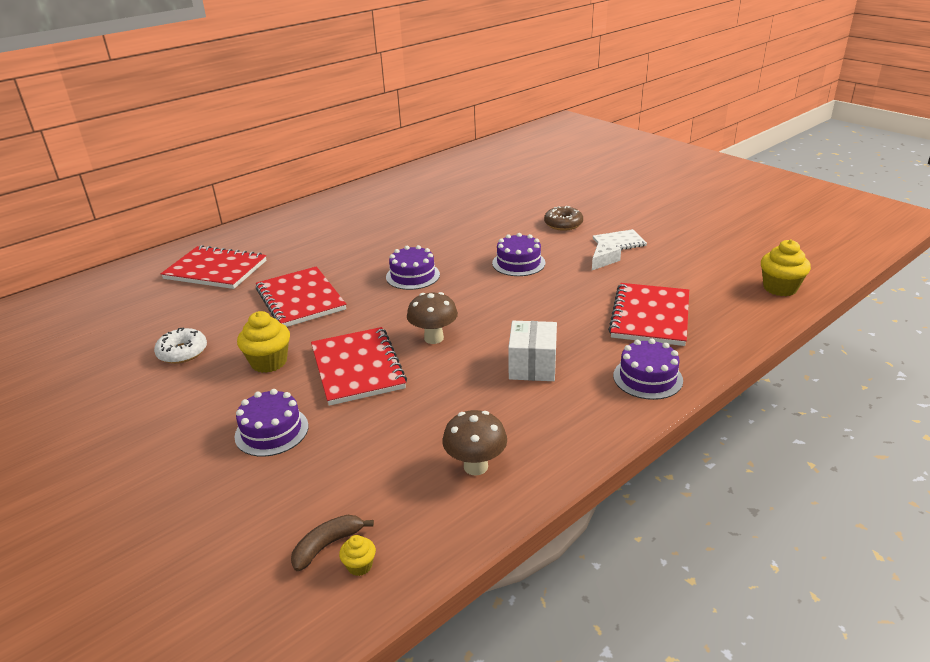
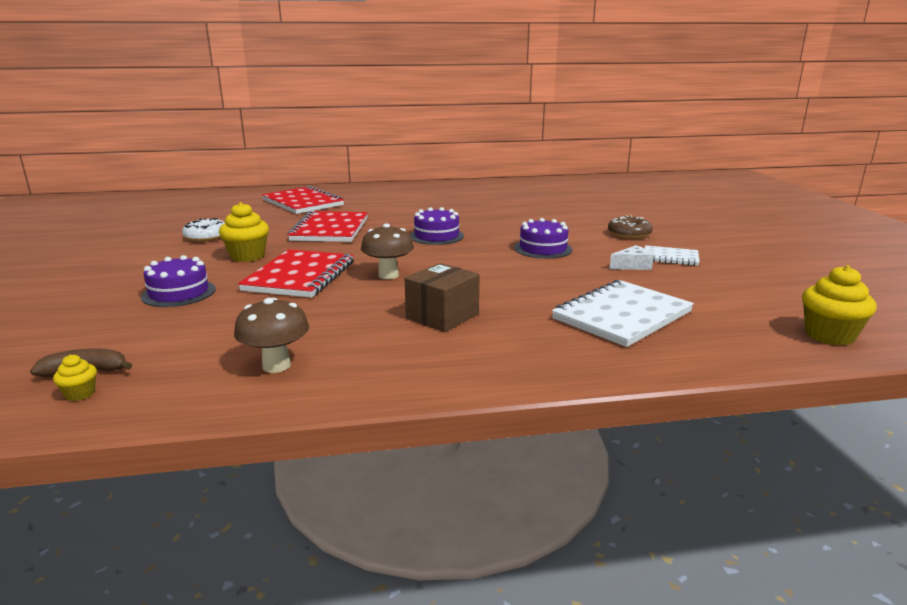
camera: 30 degrees right, 10 degrees down
(532, 366) = (442, 316): white box -> brown box
(647, 378) = (545, 359): purple cake -> none
(650, 316) = (622, 315): red notebook -> white notebook

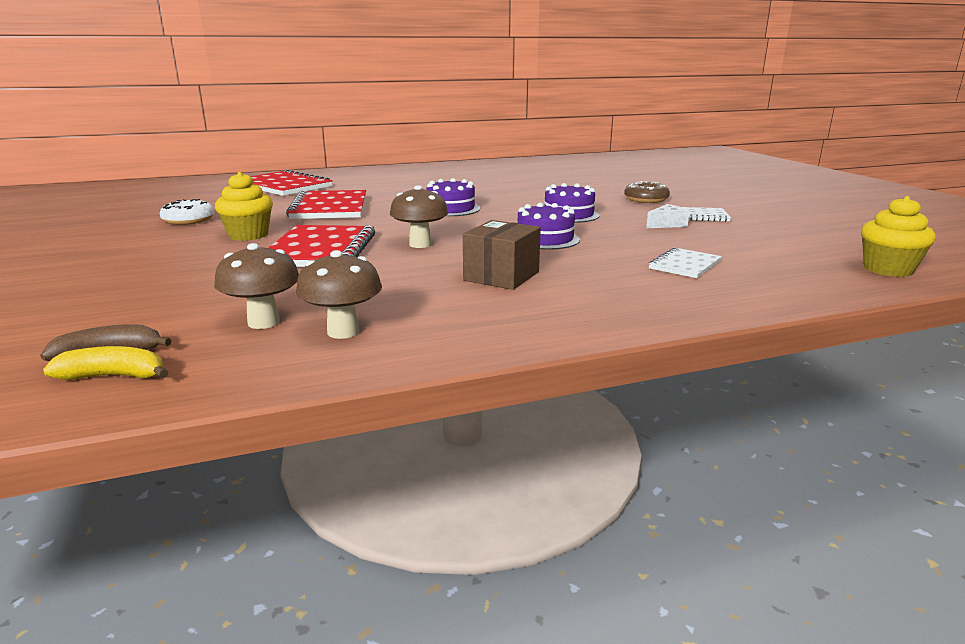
camera: 10 degrees left, 0 degrees up
(80, 394) = (114, 376): yellow cupcake -> yellow banana
(179, 293) = (185, 272): purple cake -> purple cake (545, 239)
(217, 350) = (263, 322): none -> brown mushroom
(622, 315) = (684, 265): white notebook -> white notebook, size x0.55

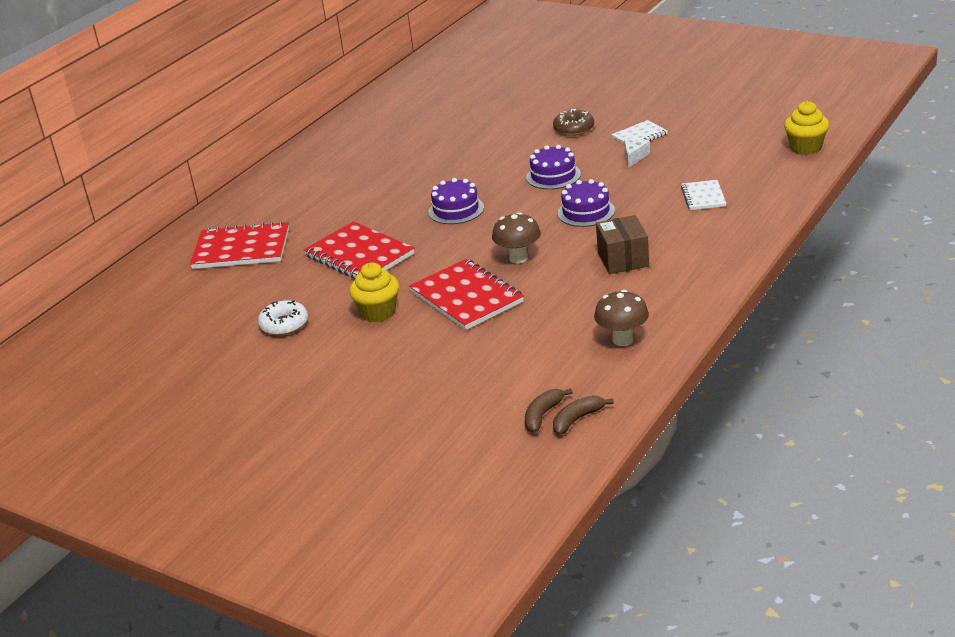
camera: 35 degrees left, 10 degrees up
(114, 376) = (577, 419): yellow banana -> brown banana
(263, 322) = (570, 358): brown mushroom -> none

